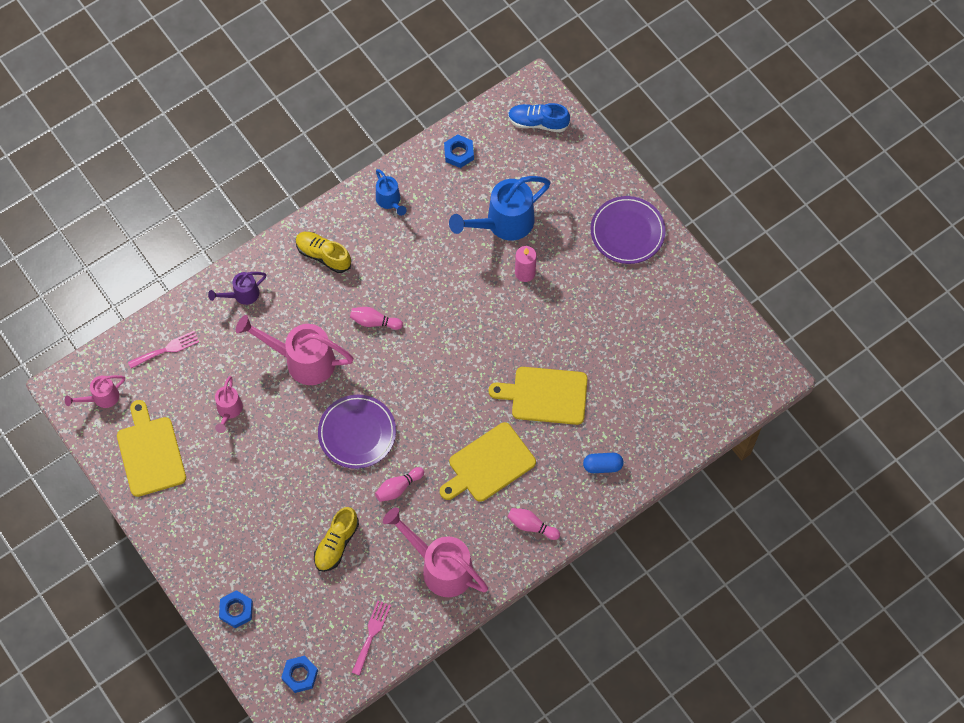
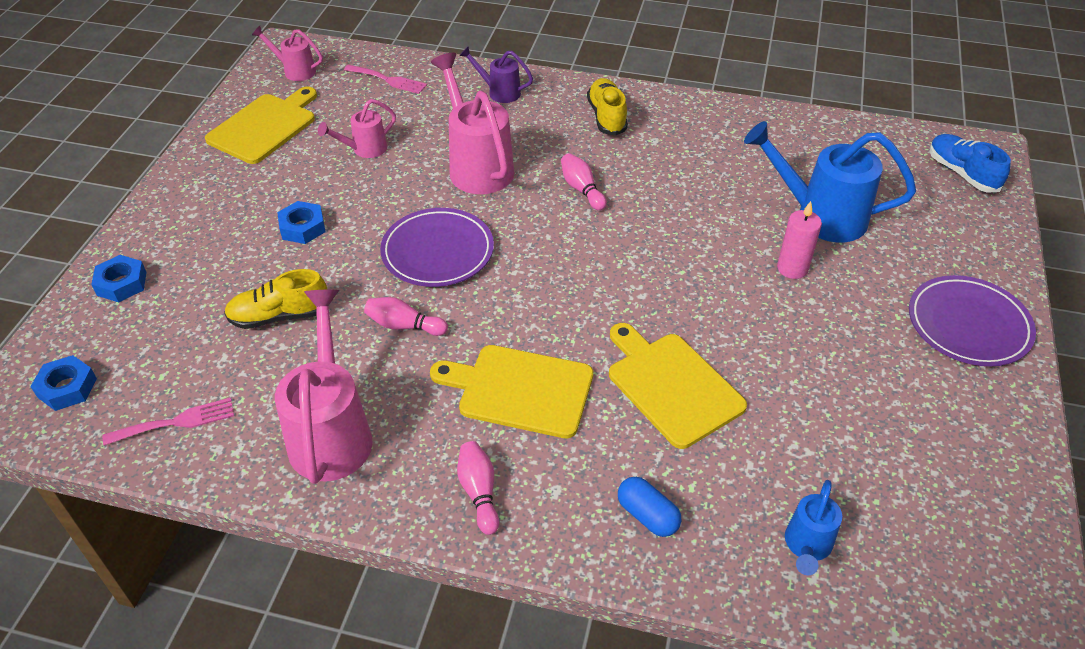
camera: 50 degrees right, 20 degrees down
(390, 201) = (722, 125): blue watering can -> blue watering can (807, 546)
(459, 153) = (840, 140): blue nut -> blue nut (302, 227)

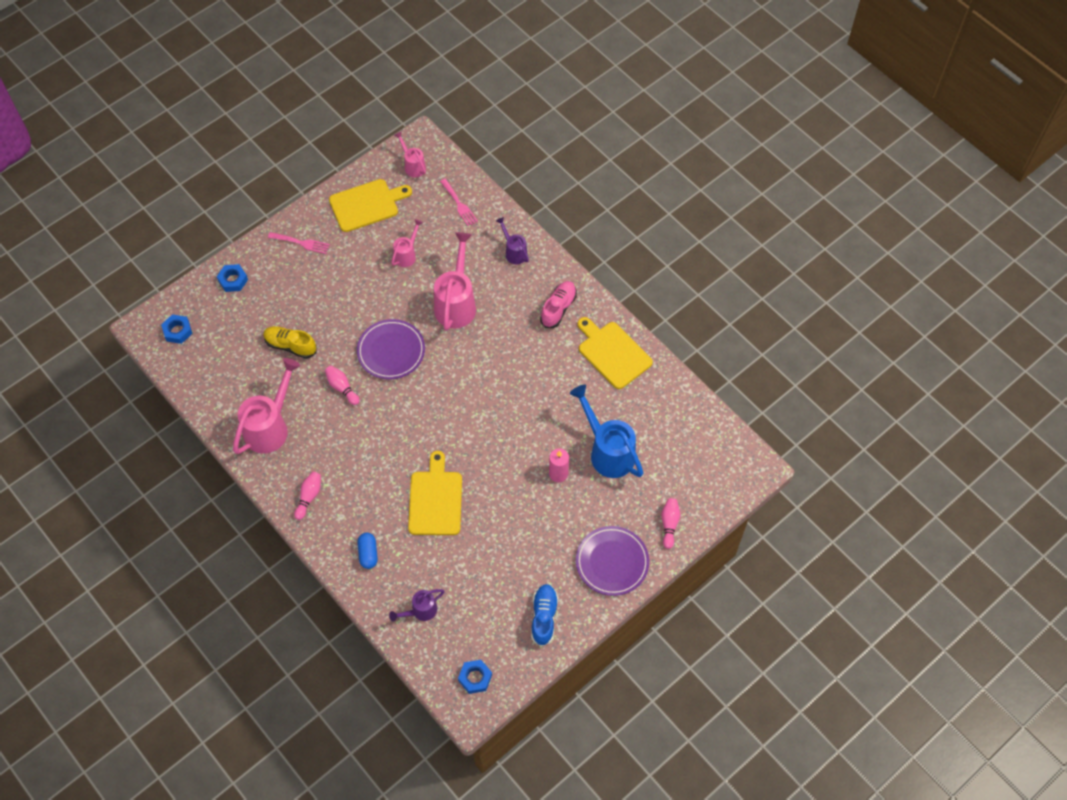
camera: 35 degrees right, 15 degrees up
(176, 422) = (211, 379): pink fork -> pink fork (301, 243)
(302, 227) = (337, 294): blue nut -> blue nut (475, 678)
(365, 149) = (407, 255): pink watering can -> pink watering can turned 120 degrees clockwise
(520, 390) = (366, 457): yellow cutting board -> yellow cutting board (612, 353)
(582, 189) = (497, 354): pink bowling pin -> pink bowling pin (669, 524)
(607, 117) = (558, 308): yellow shoe -> pink shoe
(807, 546) = (421, 611): blue watering can -> purple watering can
(961, 173) = (720, 473): blue shoe -> blue shoe (544, 617)

